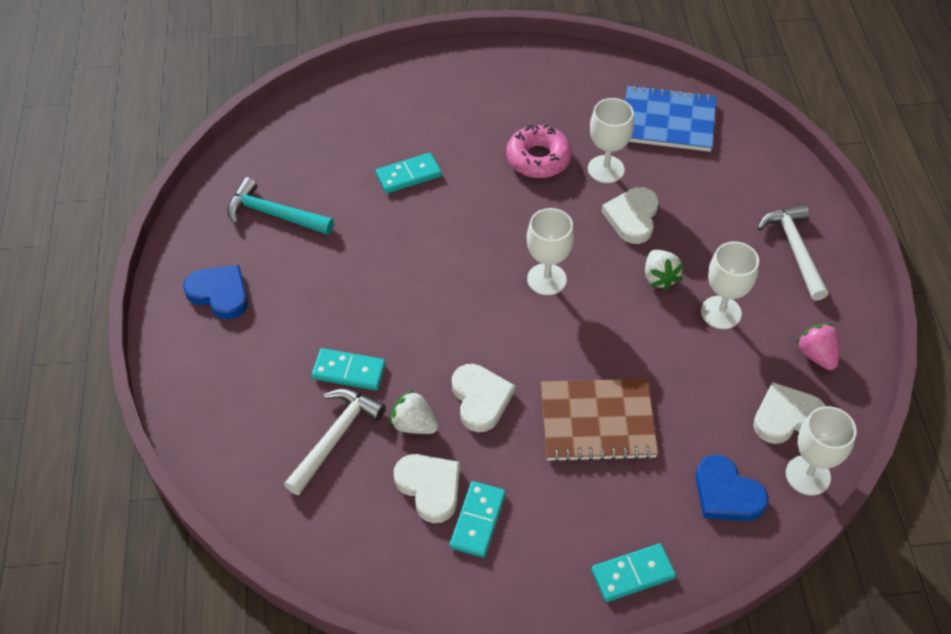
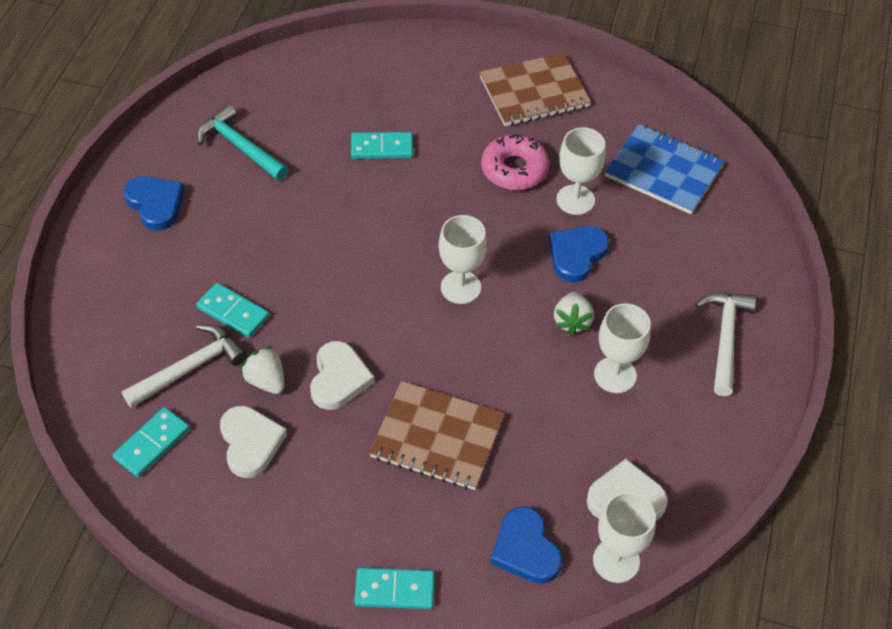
camera: 20 degrees right, 0 degrees up
(478, 521) = (278, 488): turquoise domino -> turquoise domino (152, 444)
(519, 85) = (534, 92): none -> brown notebook
(632, 217) = (576, 254): white heart -> blue heart
(816, 355) = (689, 449): pink strawberry -> none

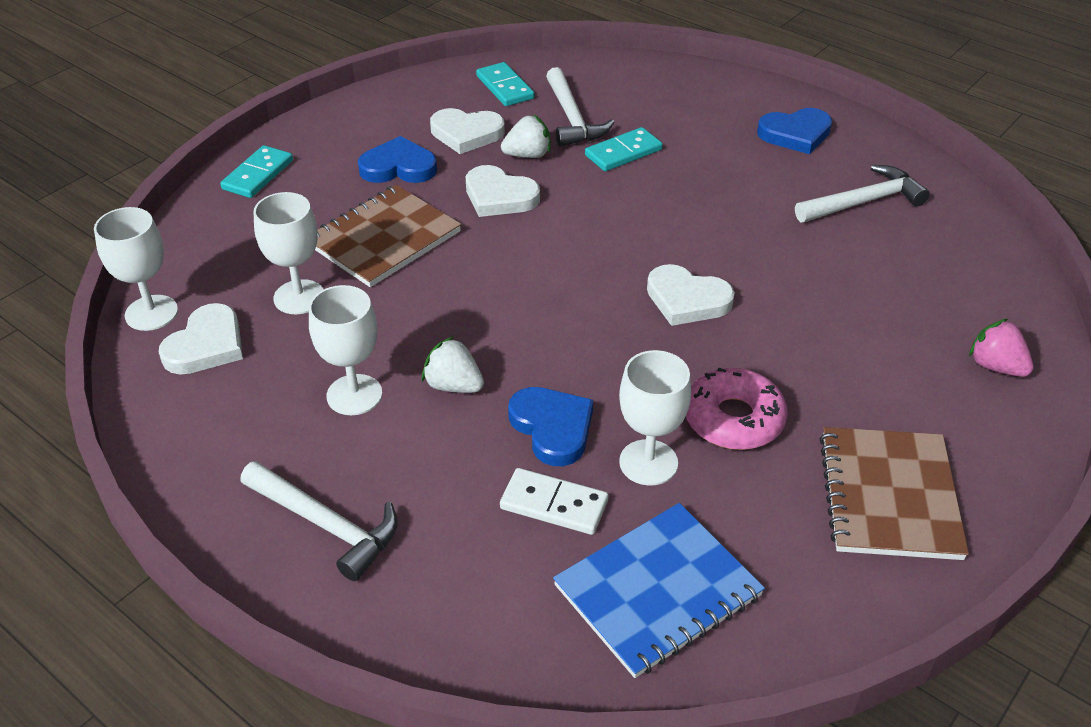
camera: 115 degrees right, 10 degrees down
(240, 147) = (864, 202): turquoise hammer -> white hammer
(382, 148) = (822, 308): turquoise domino -> none
(396, 61) = (995, 366): none -> pink strawberry
(411, 220) = (687, 300): none -> white heart
(460, 287) = (562, 310): white goblet -> white goblet (299, 297)
(525, 549) = (220, 259): blue heart -> blue heart (398, 167)
(636, 234) = (554, 505): none -> white domino

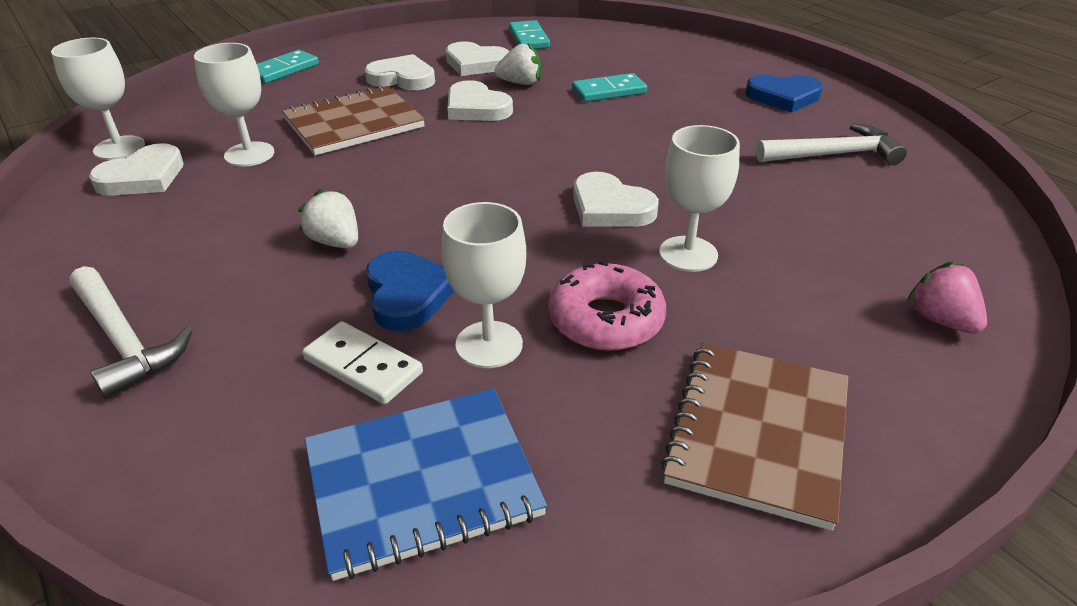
camera: 15 degrees right, 5 degrees down
(354, 395) = (238, 234): white goblet -> white goblet (688, 254)
(398, 167) = (402, 78): blue heart -> white heart
(572, 118) = (575, 64): white hammer -> none

